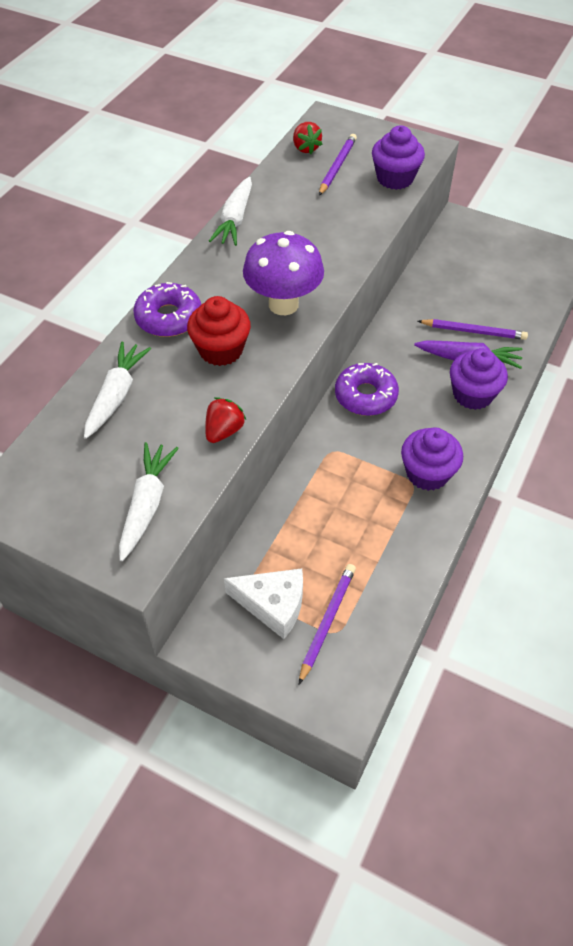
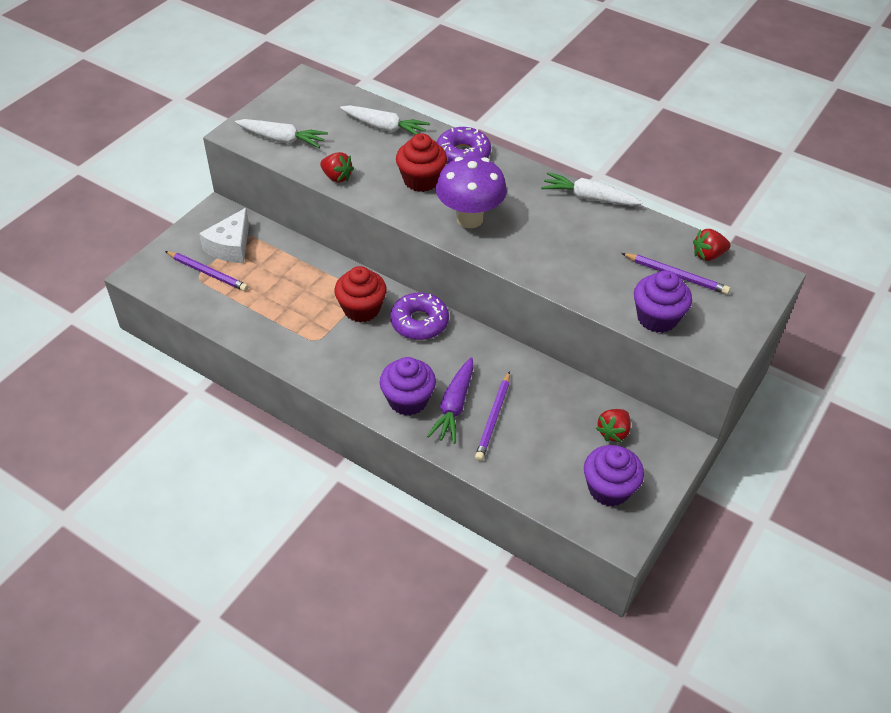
camera: 95 degrees right, 5 degrees down
(357, 448) = (361, 309): none -> red cupcake
(427, 473) = (324, 350): purple cupcake -> purple cupcake (609, 489)
(463, 256) = (613, 432): none -> red strawberry

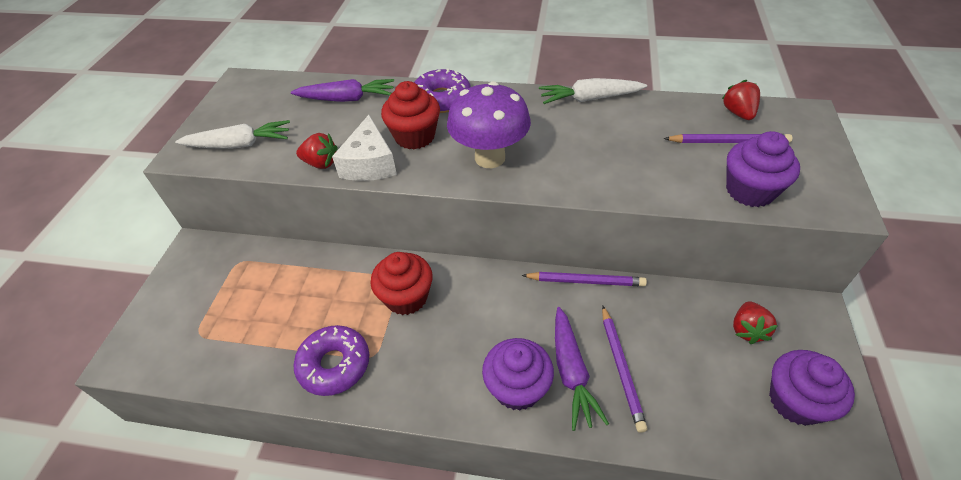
camera: 20 degrees left, 0 degrees up
(207, 273) = (208, 323): purple pencil -> purple pencil (585, 281)
(230, 246) = (224, 282): white cheese -> white cheese (369, 163)
(384, 127) = (347, 99): white carrot -> purple carrot
(419, 322) = (476, 288): purple donut -> purple donut (334, 365)
(708, 255) = (738, 113): red strawberry -> red strawberry turned 120 degrees clockwise

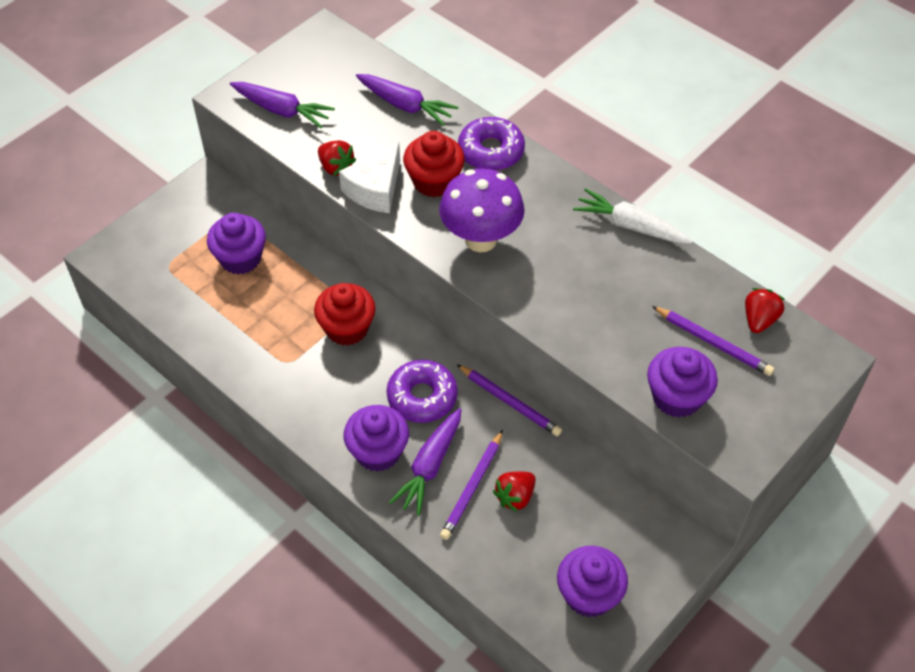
camera: 30 degrees right, 5 degrees up
(239, 145) = (282, 110): white carrot -> purple carrot
(268, 291) = (240, 258): none -> purple cupcake
(334, 365) = (253, 352): purple donut -> purple donut (422, 397)
(747, 330) = (609, 523): red strawberry -> red strawberry (515, 497)

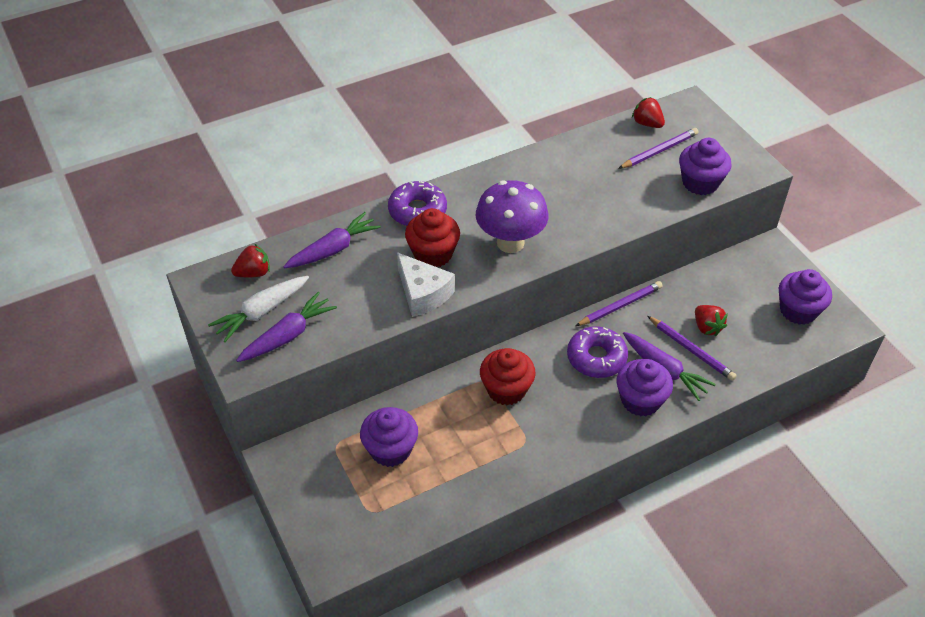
camera: 70 degrees left, 5 degrees down
(336, 167) = (382, 313): red strawberry -> red strawberry (254, 273)
(630, 226) = (534, 158): white carrot -> white carrot (261, 312)

